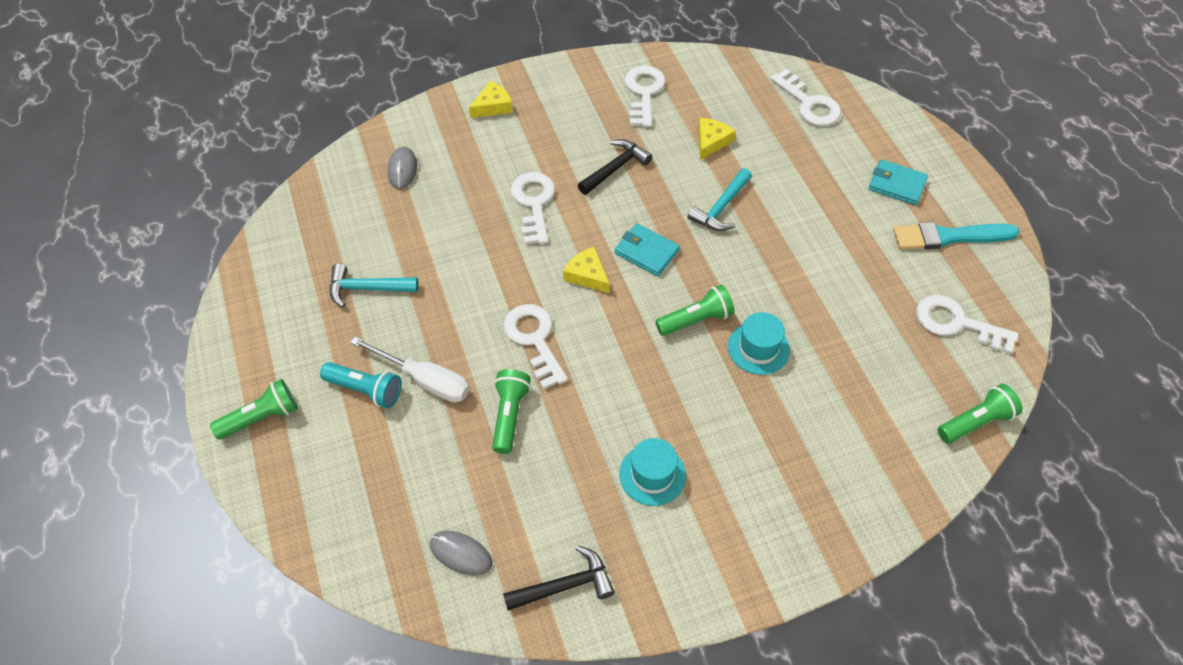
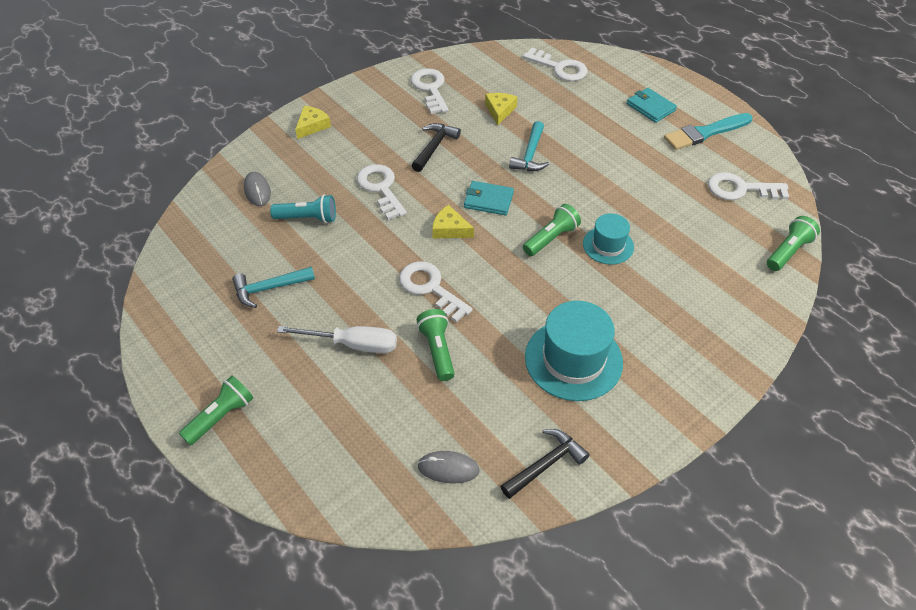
camera: 20 degrees left, 5 degrees down
(365, 390) = (305, 367): turquoise flashlight -> turquoise flashlight (308, 218)
(652, 475) = (573, 359): turquoise hat -> turquoise hat, size x1.72
(896, 184) = (650, 107): turquoise wallet -> turquoise wallet turned 45 degrees clockwise

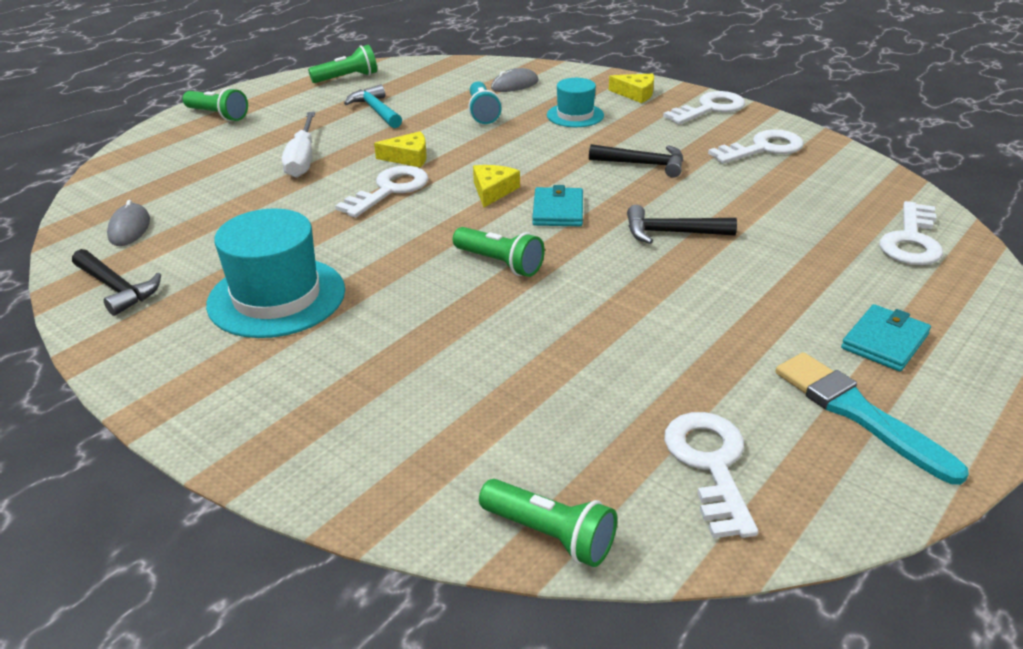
camera: 80 degrees right, 15 degrees down
(381, 188) = (548, 143): white key -> white key (710, 109)
(437, 350) = (293, 205): green flashlight -> green flashlight (347, 78)
(499, 111) = (755, 200): yellow cheese -> yellow cheese (408, 157)
(530, 155) = (671, 233): turquoise hammer -> black hammer
(608, 245) = (500, 313): turquoise hat -> turquoise hat (575, 115)

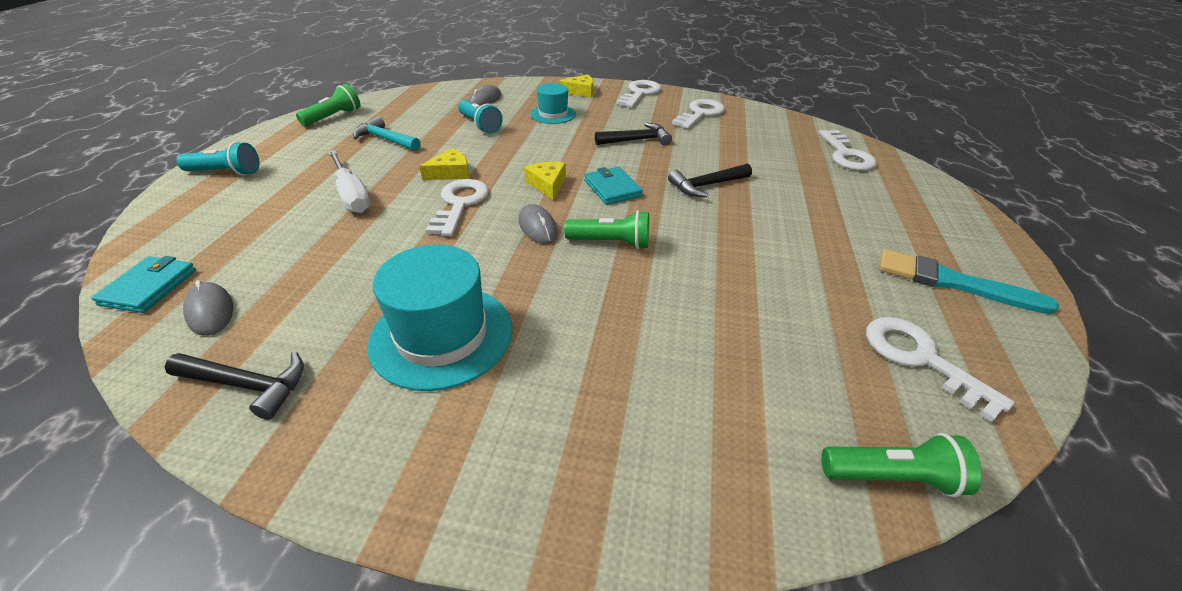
camera: 30 degrees left, 5 degrees up
(218, 115) = (226, 172): green flashlight -> turquoise flashlight
(442, 230) = (537, 227): none -> grey mouse
(884, 341) = (908, 226): turquoise wallet -> turquoise wallet (149, 287)

